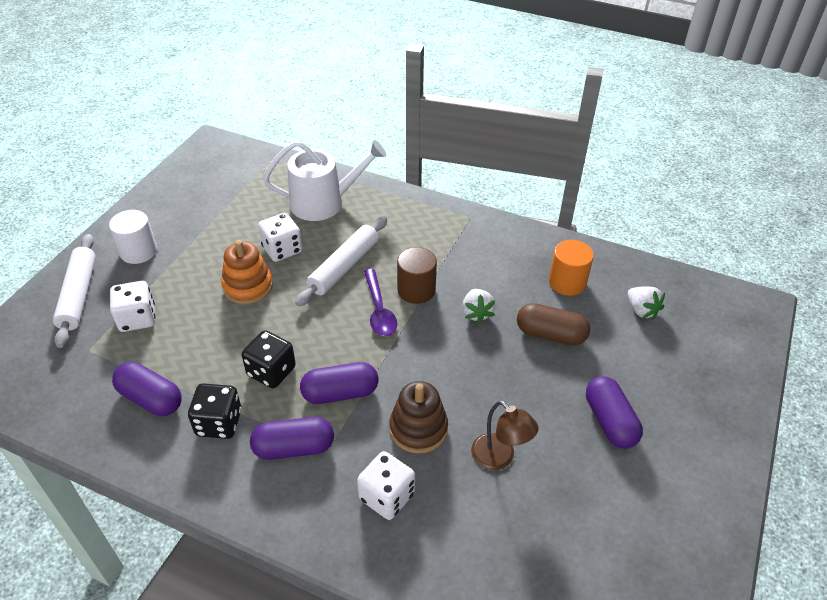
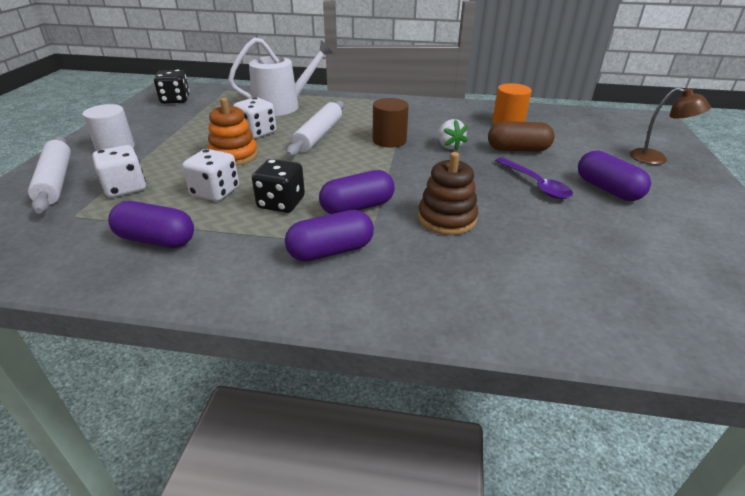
camera: 15 degrees left, 10 degrees down
(219, 423) = (240, 246): black dice -> black dice (175, 100)
(379, 310) = (364, 154): purple spoon -> purple spoon (536, 184)
(387, 496) = (448, 270): white dice -> white dice (215, 192)
(499, 458) = (535, 225): brown lamp -> brown lamp (656, 159)
(641, 310) = (576, 130): white strawberry -> none

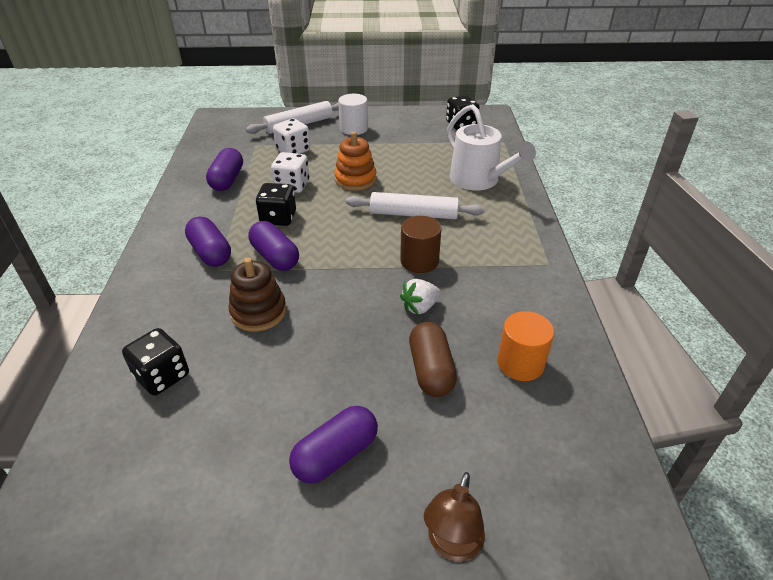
camera: 80 degrees right, 5 degrees up
(257, 133) = (406, 180): white dice -> none
(536, 184) = (337, 382): purple spoon -> none
(544, 278) = (162, 376): none -> black dice

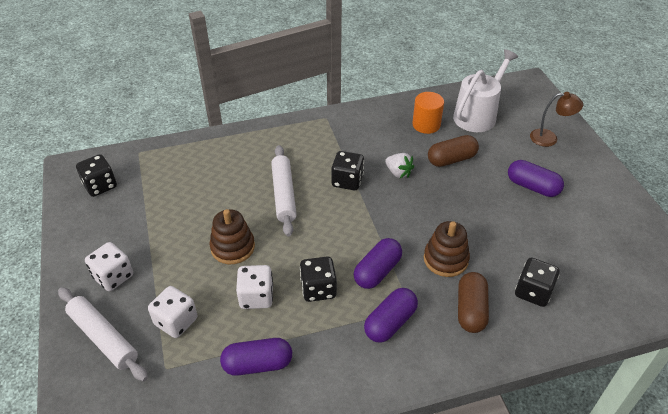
camera: 105 degrees left, 5 degrees up
(181, 312) = (470, 310): none -> brown capsule
(354, 129) = (113, 276): white cylinder -> white dice
(355, 179) = (232, 247): orange stacking toy -> brown stacking toy
(419, 261) = (347, 181): brown cylinder -> black dice
(478, 180) = (217, 161): white watering can -> white watering can (477, 115)

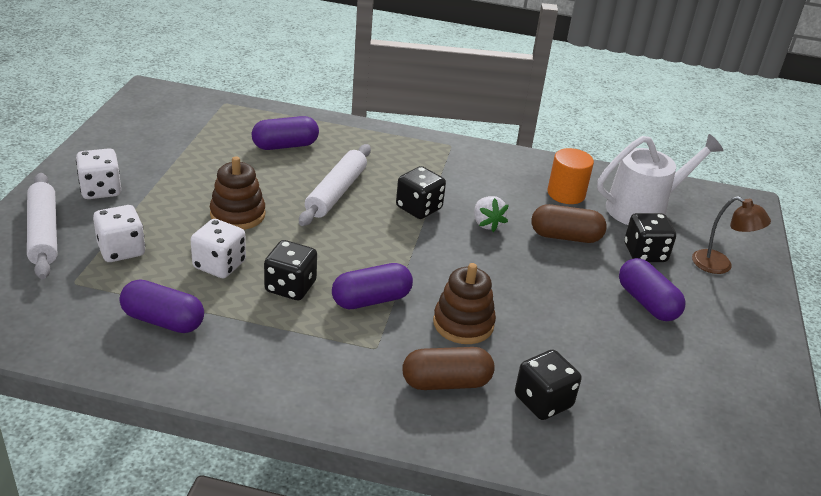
camera: 25 degrees right, 10 degrees down
(100, 186) = (161, 115): black dice -> black dice (645, 253)
(390, 323) = (339, 351): purple capsule -> purple capsule (285, 145)
(470, 310) = (446, 382): brown capsule -> brown capsule turned 45 degrees clockwise

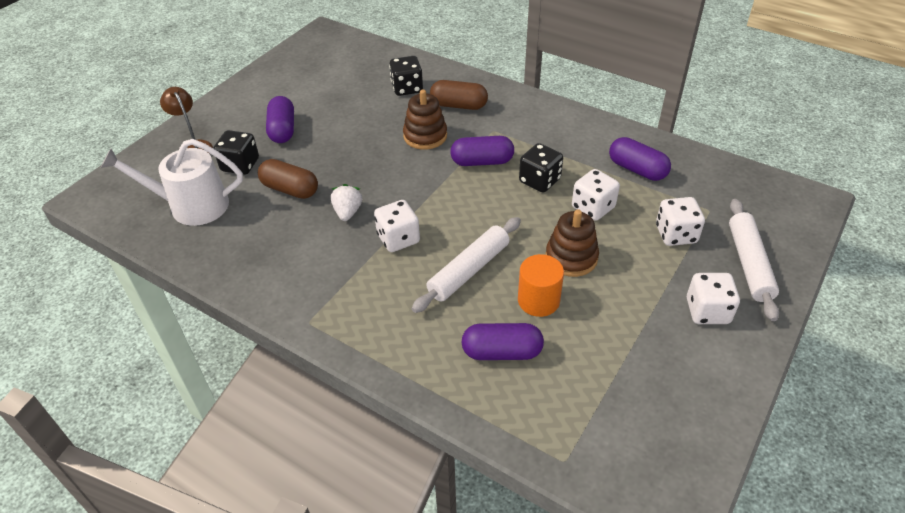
camera: 155 degrees left, 10 degrees up
(419, 208) = (398, 239): black dice -> white dice
(566, 194) = (245, 233): orange cylinder -> orange cylinder (538, 300)

